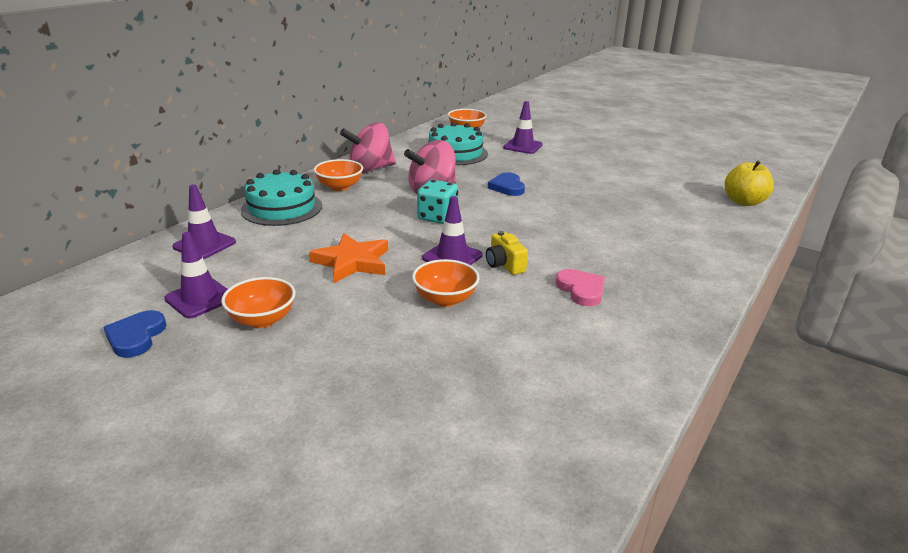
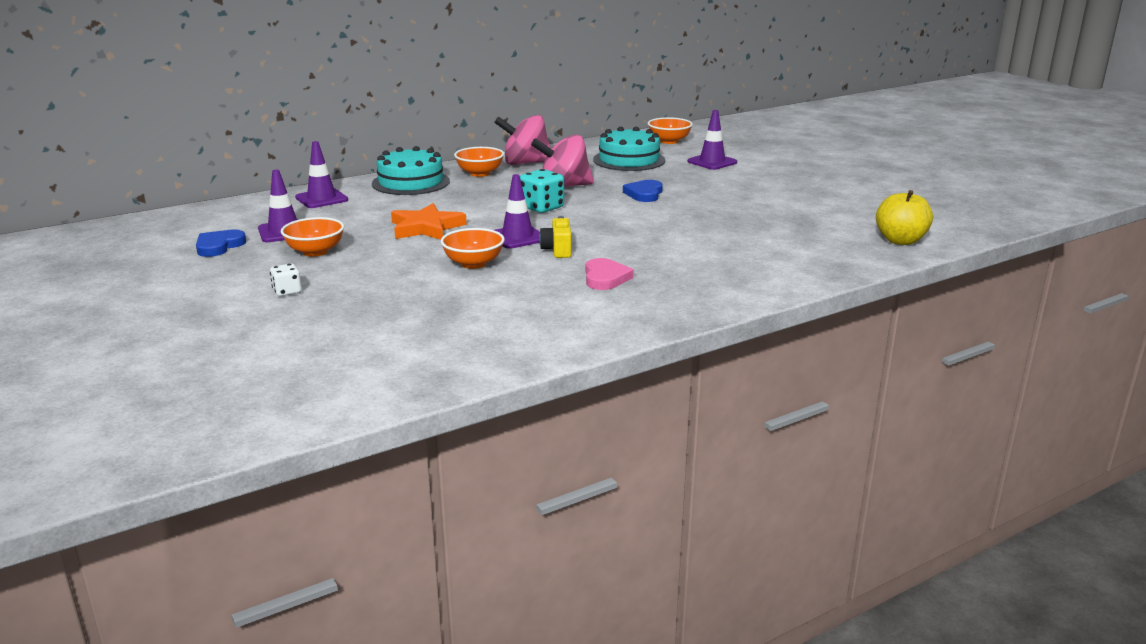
camera: 25 degrees right, 5 degrees down
(282, 388) = (287, 291): none -> white dice

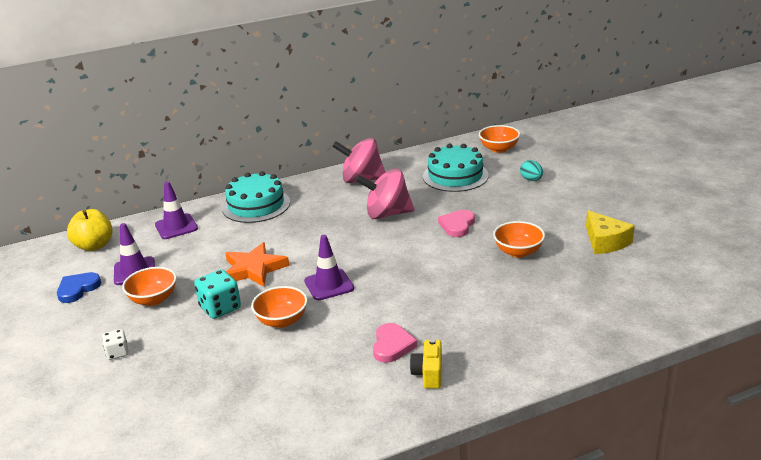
camera: 10 degrees right, 5 degrees up
(480, 173) = (318, 193): orange bowl -> orange bowl (518, 252)
(542, 208) = (360, 243): turquoise dice -> turquoise dice (220, 308)
(557, 250) = (359, 304): yellow camera -> yellow camera (428, 374)
(644, 194) = (457, 225): blue heart -> pink heart
(712, 162) = (531, 180): purple traffic cone -> turquoise egg
(806, 203) = (605, 241): none -> yellow cheese
(900, 240) = (682, 301): yellow apple -> yellow apple (94, 246)

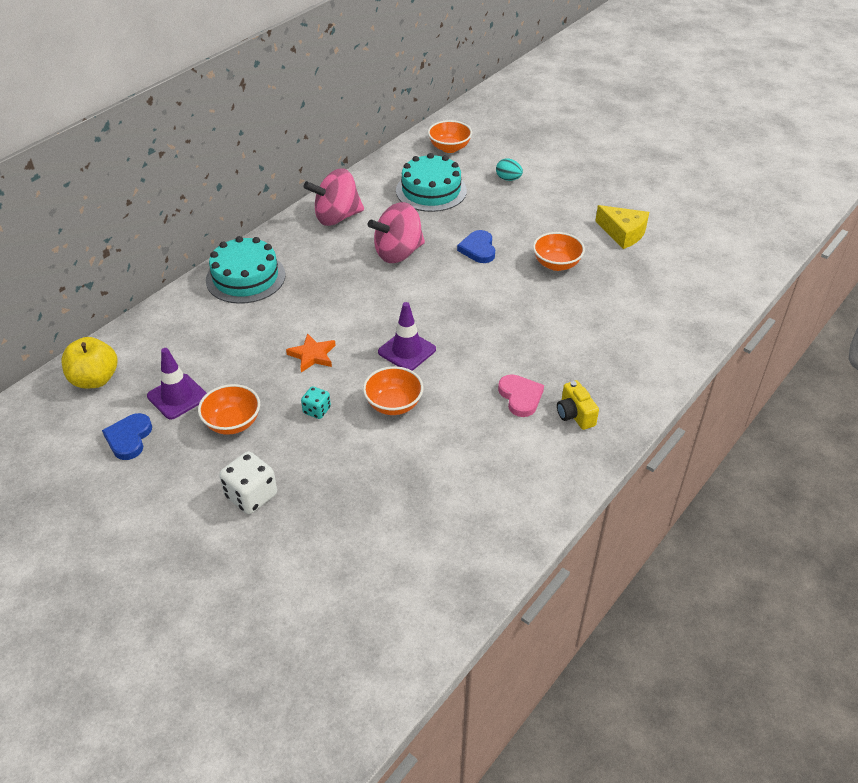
camera: 30 degrees left, 15 degrees up
(117, 353) = (251, 496): white dice -> white dice, size x1.69
(176, 227) = (175, 328): purple traffic cone -> none
(220, 308) = (317, 410): turquoise dice -> turquoise dice, size x0.59
(254, 269) = (312, 355): orange star -> orange star, size x0.66
(457, 225) = (478, 249): pink heart -> blue heart

